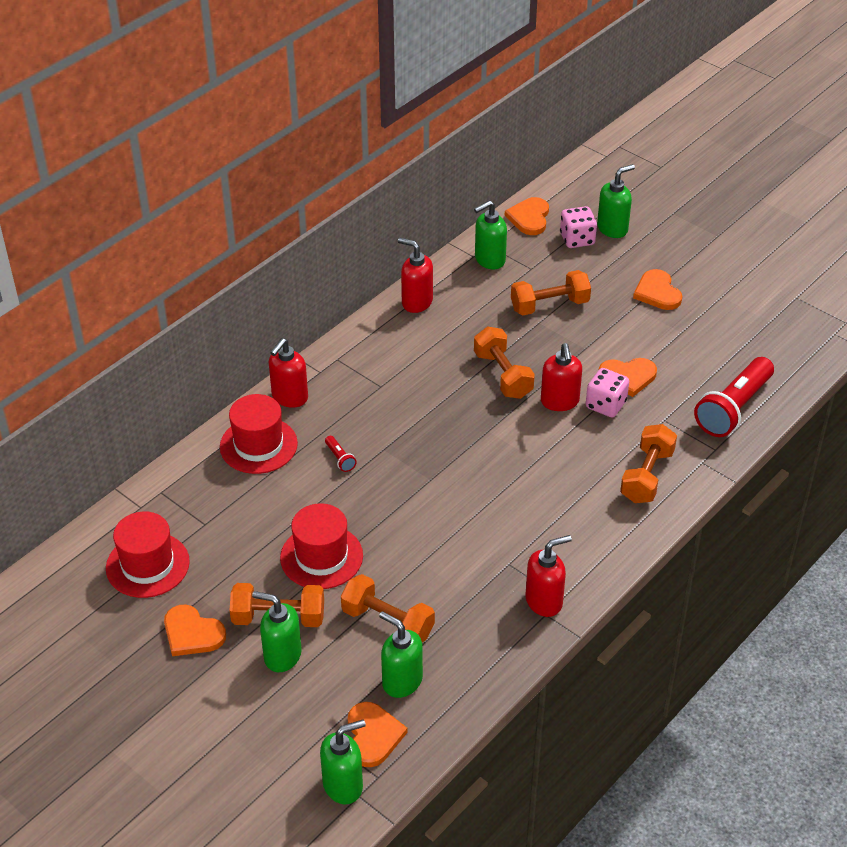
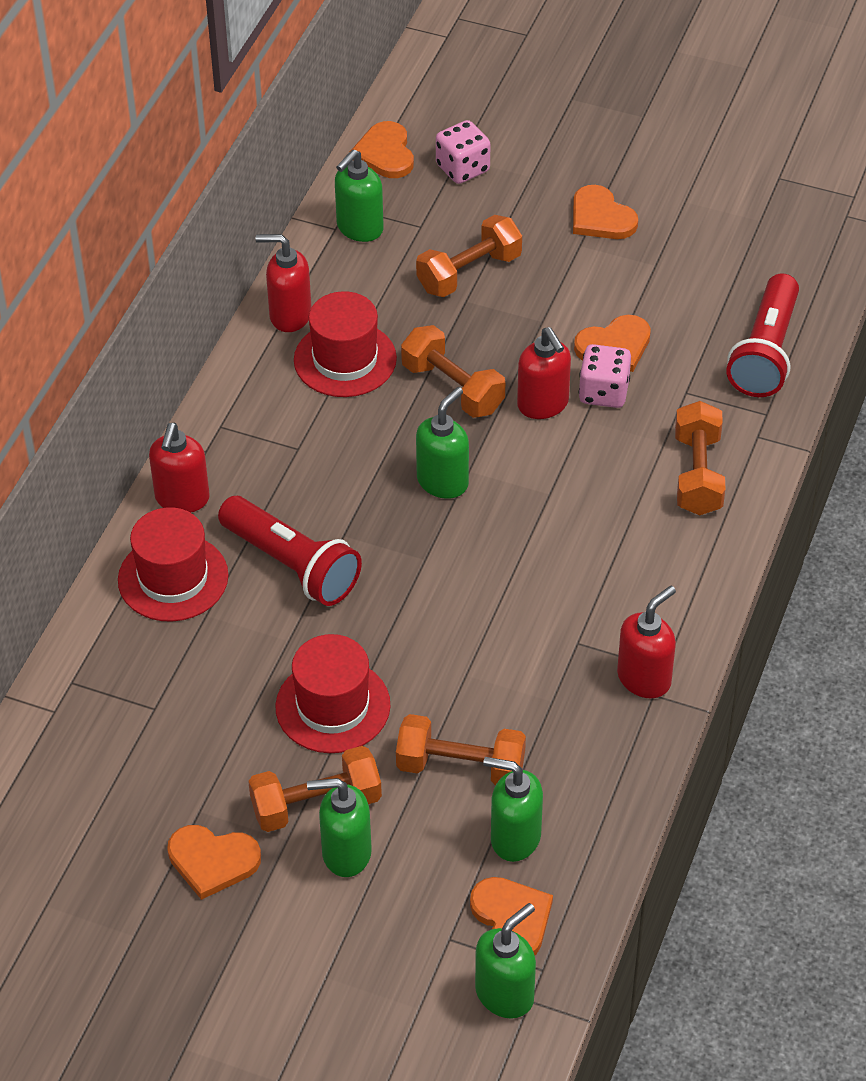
camera: 20 degrees left, 5 degrees up
(147, 565) = (105, 788): red hat -> red hat (345, 359)
(340, 459) = (292, 565): red flashlight -> red flashlight, size x2.46
(612, 229) = (502, 141): green soap dispenser -> green soap dispenser (443, 481)

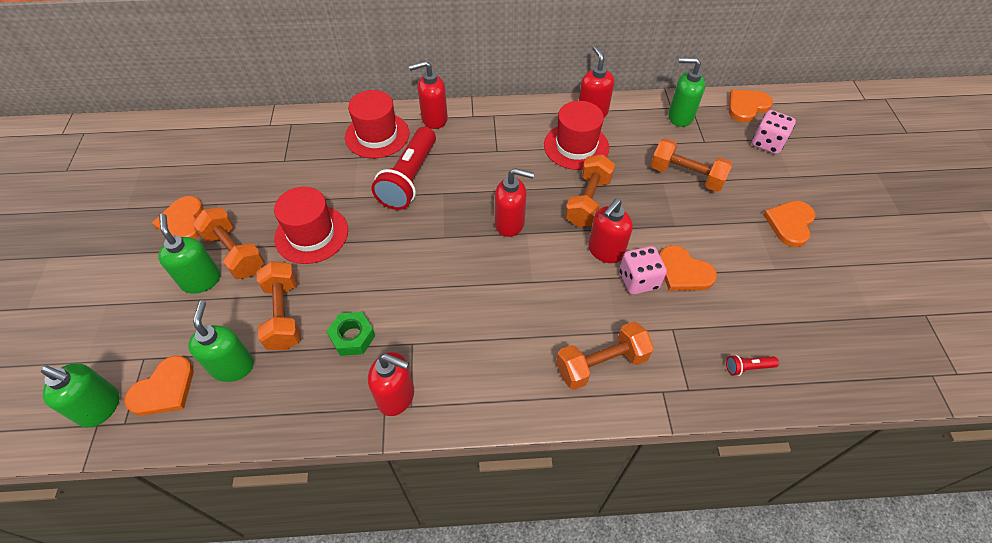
camera: 65 degrees right, 5 degrees up
(443, 481) = (510, 223): green soap dispenser -> red soap dispenser
(536, 700) = (352, 337): none -> green nut
(765, 353) = (747, 367): red flashlight -> red flashlight, size x0.41

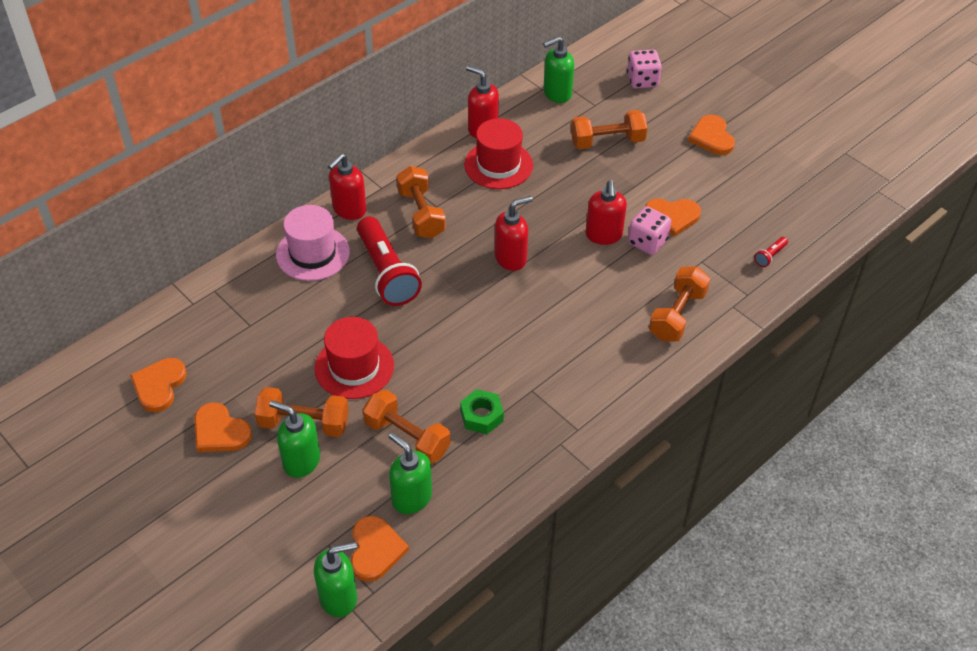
camera: 40 degrees left, 5 degrees down
(377, 135) = (312, 253): red hat -> pink hat
(396, 396) = (560, 430): red soap dispenser -> none
(588, 201) = (553, 205): orange dumbbell -> orange dumbbell (421, 214)
(747, 106) = (600, 57): orange heart -> orange heart (159, 385)

